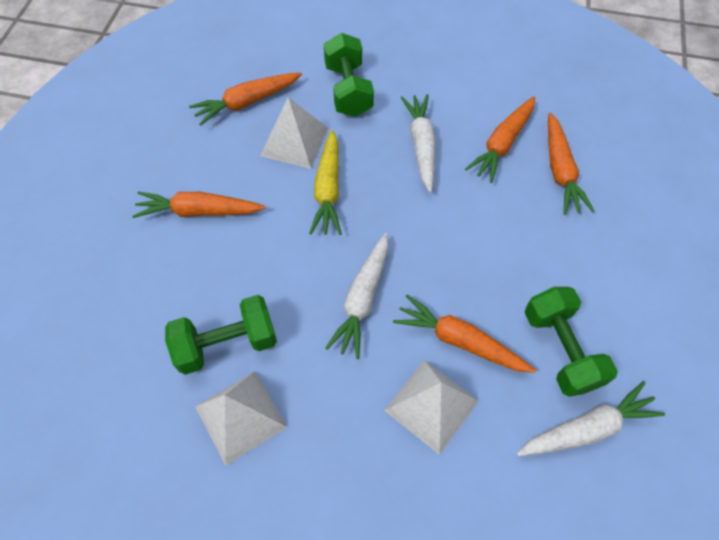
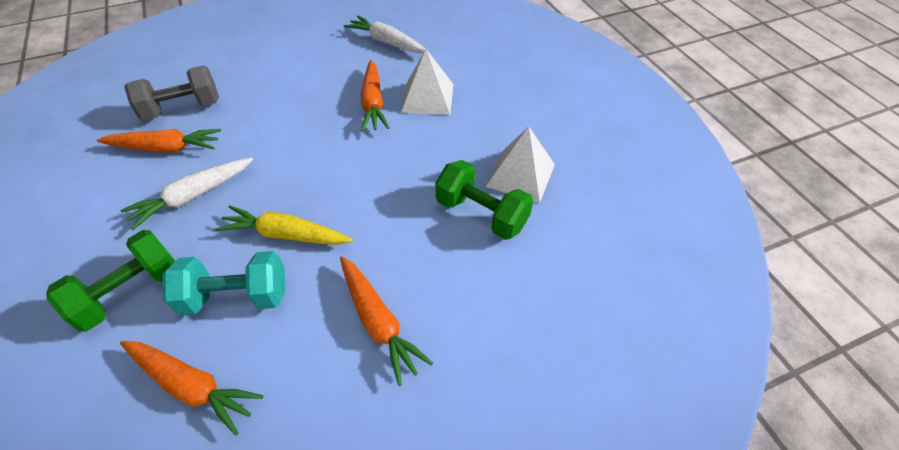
camera: 125 degrees left, 10 degrees down
(294, 141) = (236, 297): white pyramid -> turquoise dumbbell
(328, 189) = (286, 235): yellow carrot -> yellow carrot turned 135 degrees counterclockwise
(362, 299) = (380, 160): white carrot -> none
(560, 170) = (182, 108): orange carrot -> grey dumbbell
(560, 349) = (344, 64): green dumbbell -> none

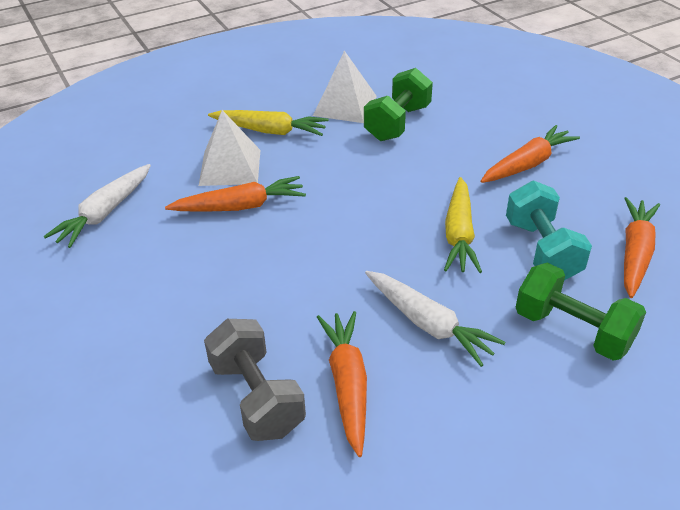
camera: 95 degrees left, 10 degrees down
(479, 121) = (270, 131): none -> yellow carrot

